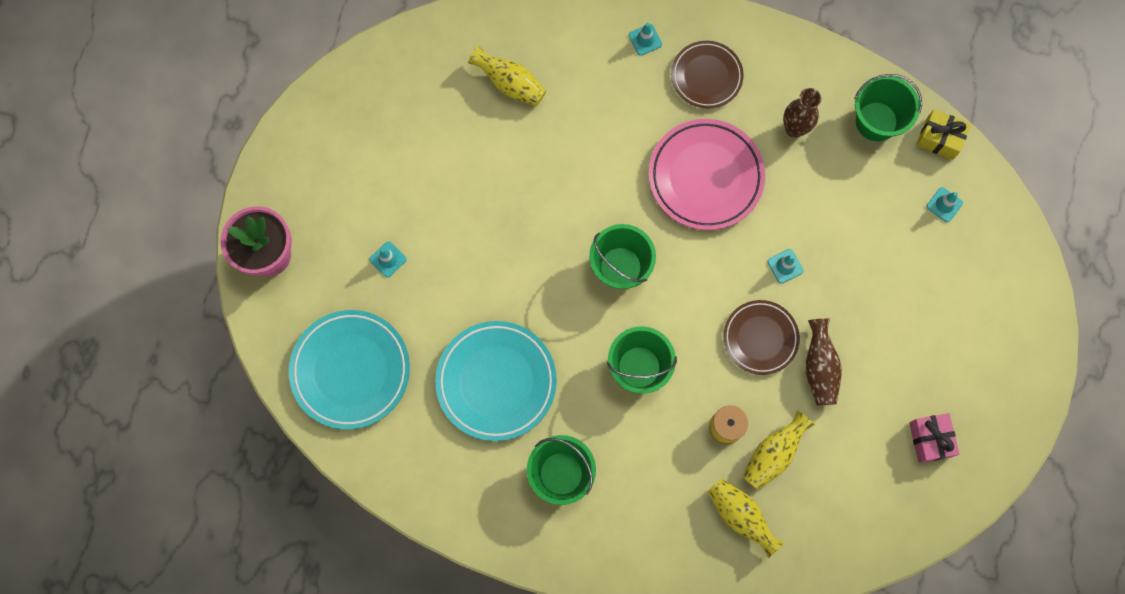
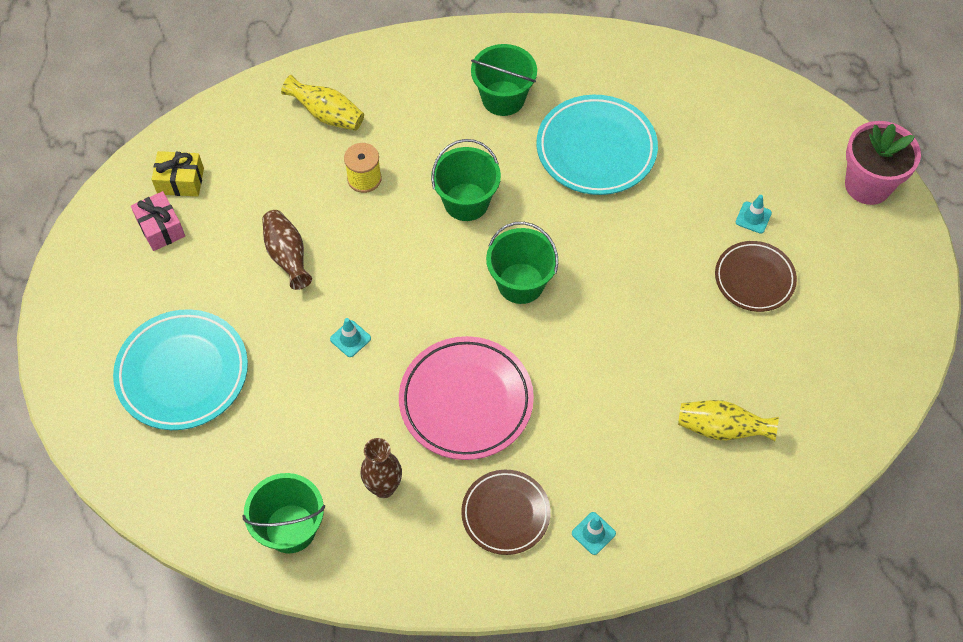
camera: 160 degrees right, 15 degrees down
(351, 370) = (734, 118): turquoise plate -> turquoise plate (183, 373)
(760, 338) = (355, 264): brown plate -> brown plate (754, 279)
(773, 454) = (312, 171): yellow vase -> none
(939, 139) = (211, 533): yellow gift -> yellow gift (180, 181)
(944, 205) = (190, 459): turquoise traffic cone -> none

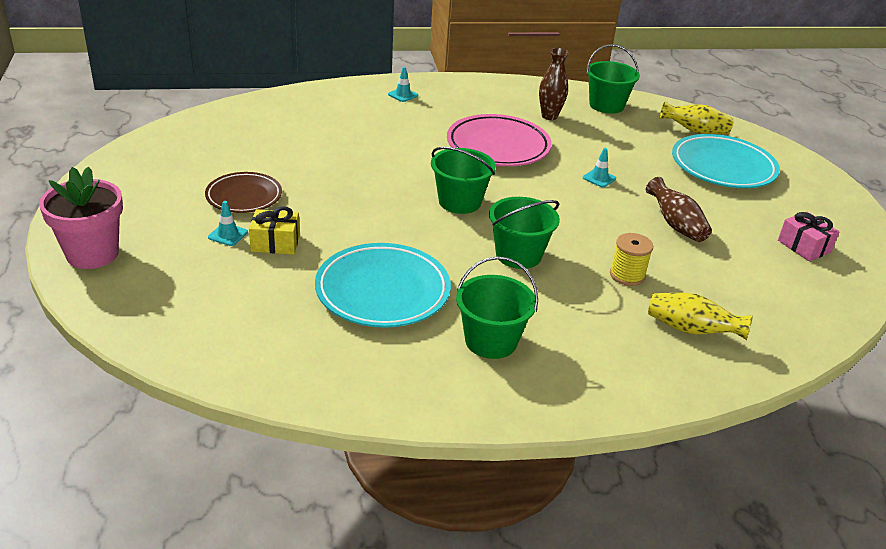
camera: 175 degrees right, 25 degrees down
(180, 181) = (811, 279): yellow gift -> yellow gift (275, 243)
(505, 514) = (463, 104): brown plate -> none
(721, 429) = (301, 127): yellow vase -> yellow vase (695, 131)

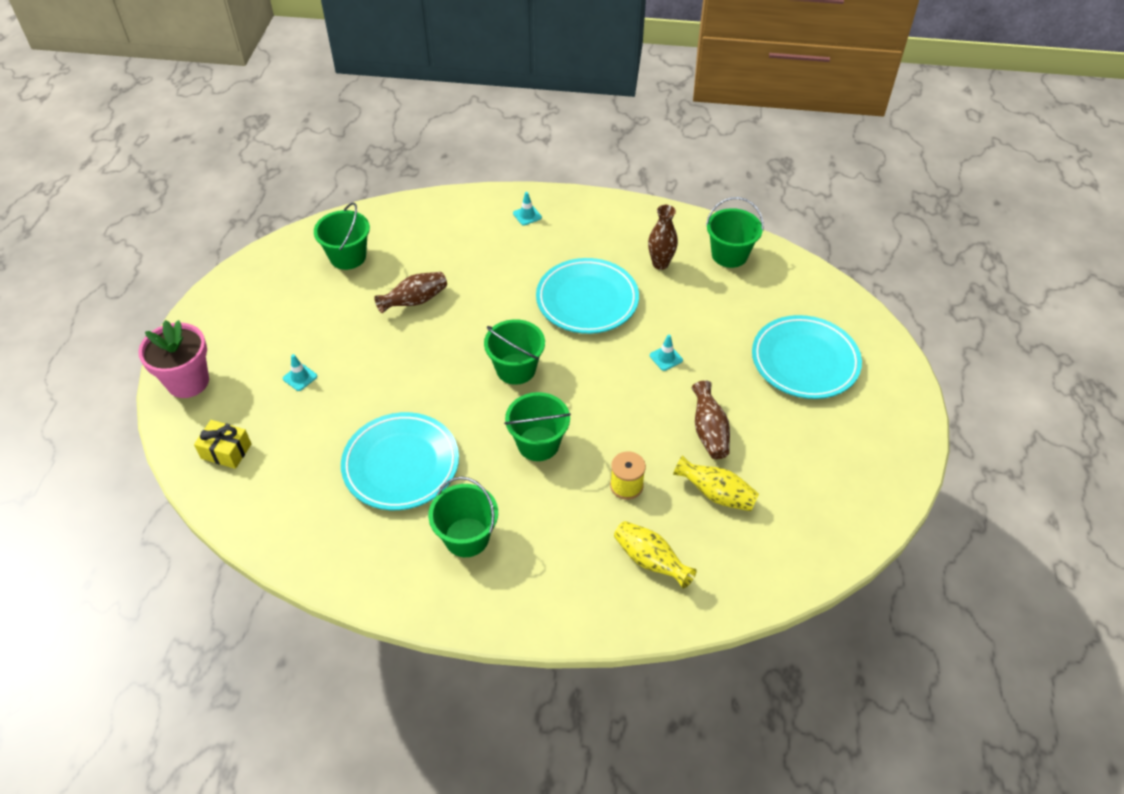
camera: 20 degrees right, 15 degrees up
(234, 138) = (348, 256): none -> green bucket
(244, 197) = (329, 333): brown plate -> none
(275, 243) = (335, 393): yellow gift -> yellow gift (226, 451)
(325, 163) = (415, 301): none -> brown vase
(498, 146) = (587, 300): pink plate -> turquoise plate
(695, 131) = (804, 305): yellow vase -> yellow vase (716, 494)
(804, 246) = (824, 481): pink gift -> none

